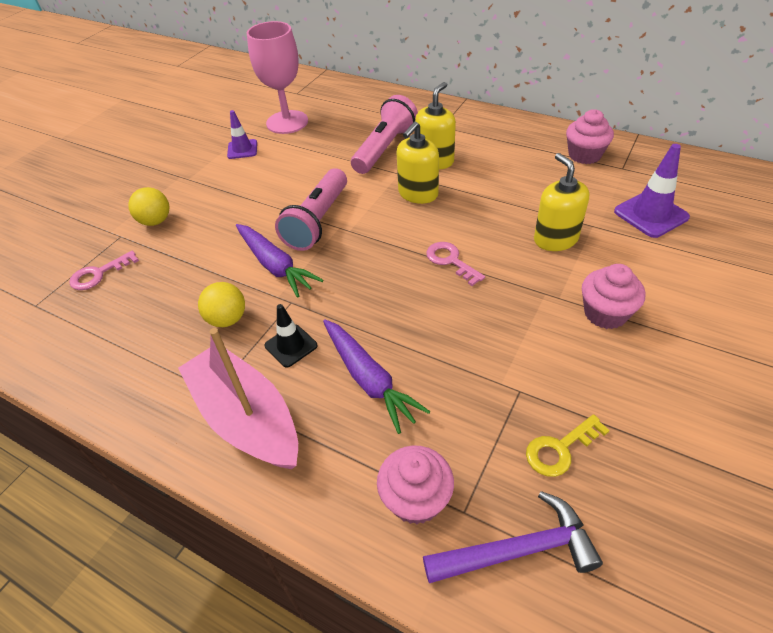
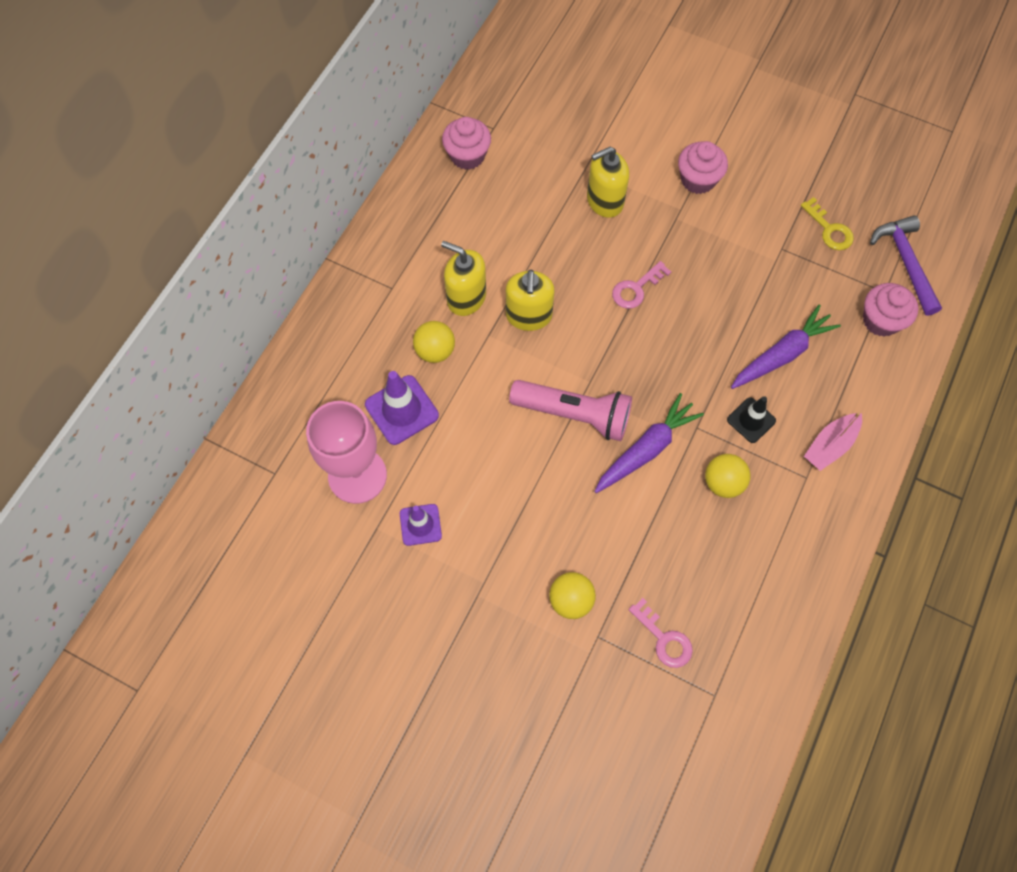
camera: 95 degrees left, 20 degrees up
(246, 418) = (830, 445): pink boat -> pink boat, size x0.54
(384, 148) = (435, 351): pink flashlight -> yellow ball
(418, 194) = (529, 315): yellow soap dispenser -> yellow soap dispenser turned 60 degrees clockwise
(651, 214) = (569, 122): purple traffic cone -> purple traffic cone (401, 410)

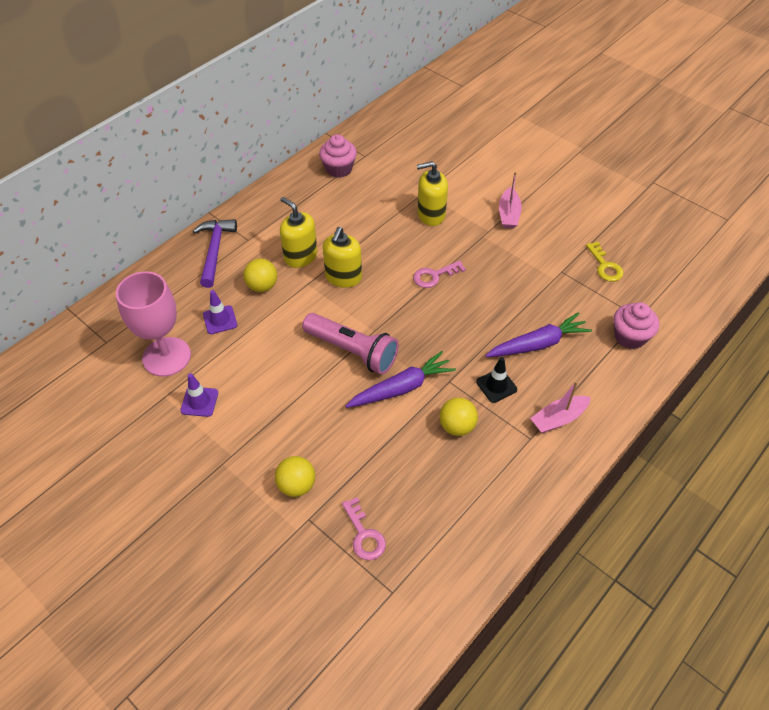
camera: 15 degrees right, 15 degrees down
(401, 410) = (220, 320): purple traffic cone -> purple traffic cone, size x0.64
(698, 180) = (509, 214): pink cupcake -> pink boat
(905, 262) = (663, 300): purple hammer -> purple hammer (215, 250)

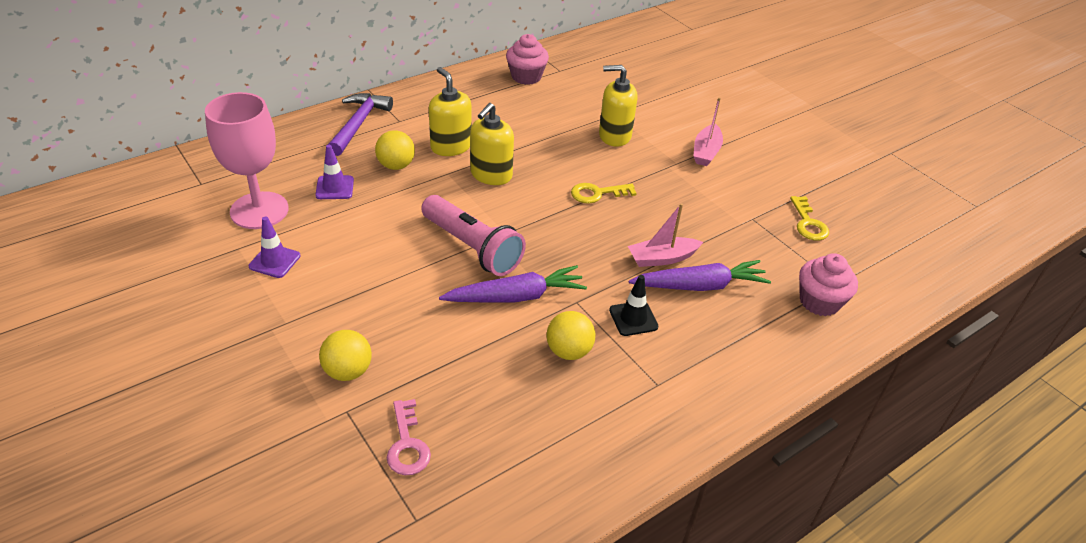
camera: 10 degrees right, 10 degrees down
(434, 276) = (597, 193): pink key -> yellow key
(558, 419) = (700, 371): pink boat -> pink boat (662, 258)

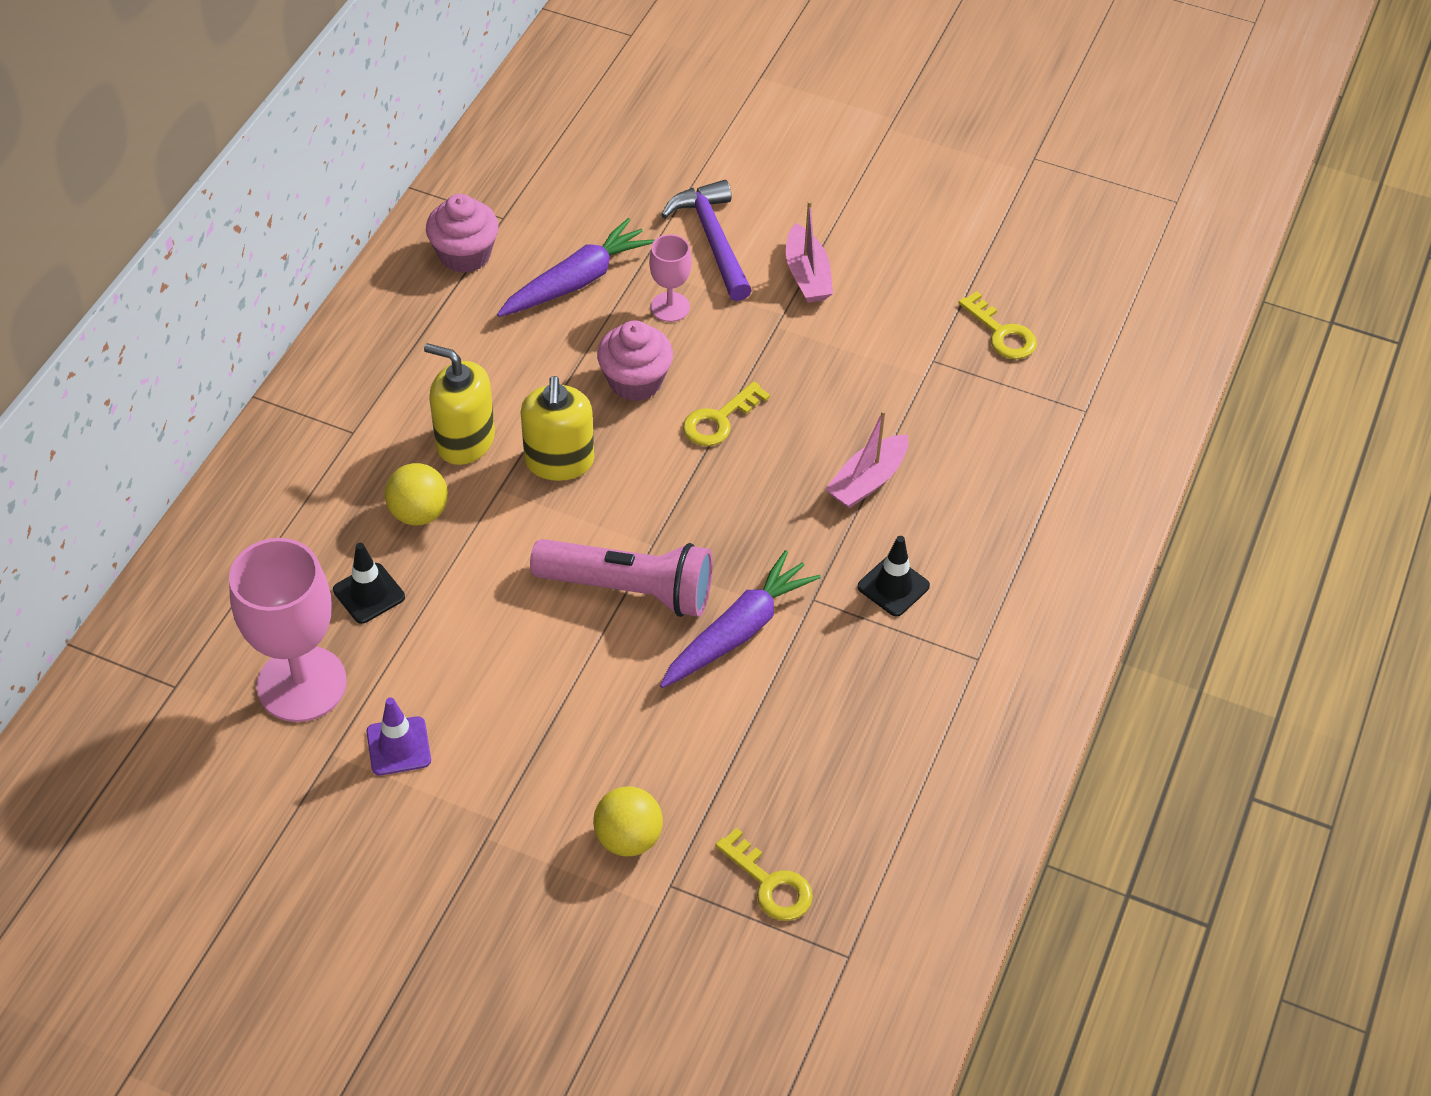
camera: 30 degrees left, 10 degrees up
(335, 188) = (369, 593): purple traffic cone -> black traffic cone
(359, 124) = (299, 467): purple hammer -> purple hammer (713, 239)
(407, 445) = (770, 884): pink key -> yellow key
(569, 351) = (853, 671): yellow ball -> none
(614, 136) = (670, 307): yellow soap dispenser -> pink goblet
(700, 286) = (937, 498): purple carrot -> purple carrot (577, 281)
(819, 302) = (1080, 448): pink cupcake -> pink cupcake (635, 381)

